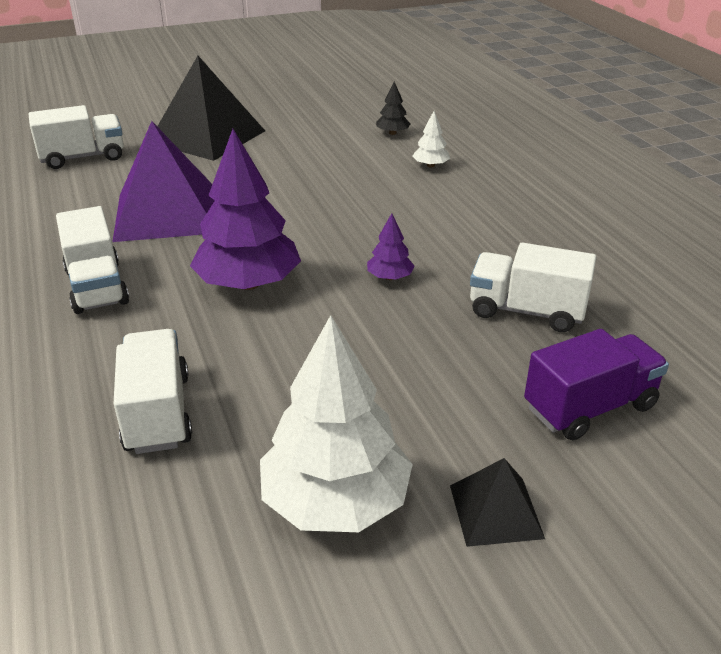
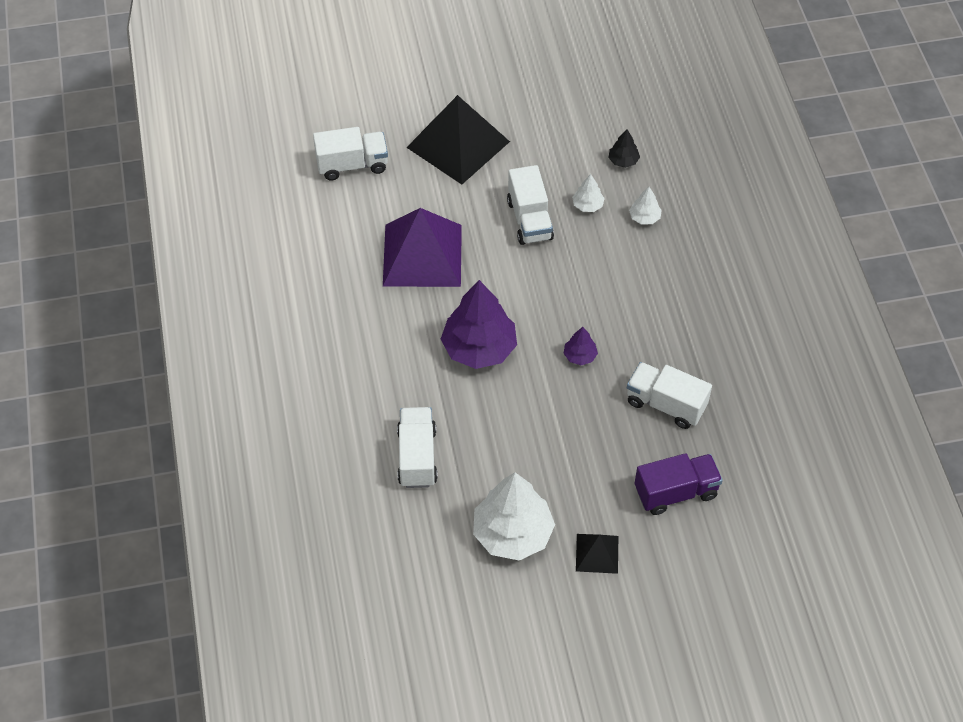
camera: 10 degrees right, 20 degrees up
(97, 287) = (374, 336): white truck -> white truck (529, 220)
(362, 163) = (587, 205): none -> white tree

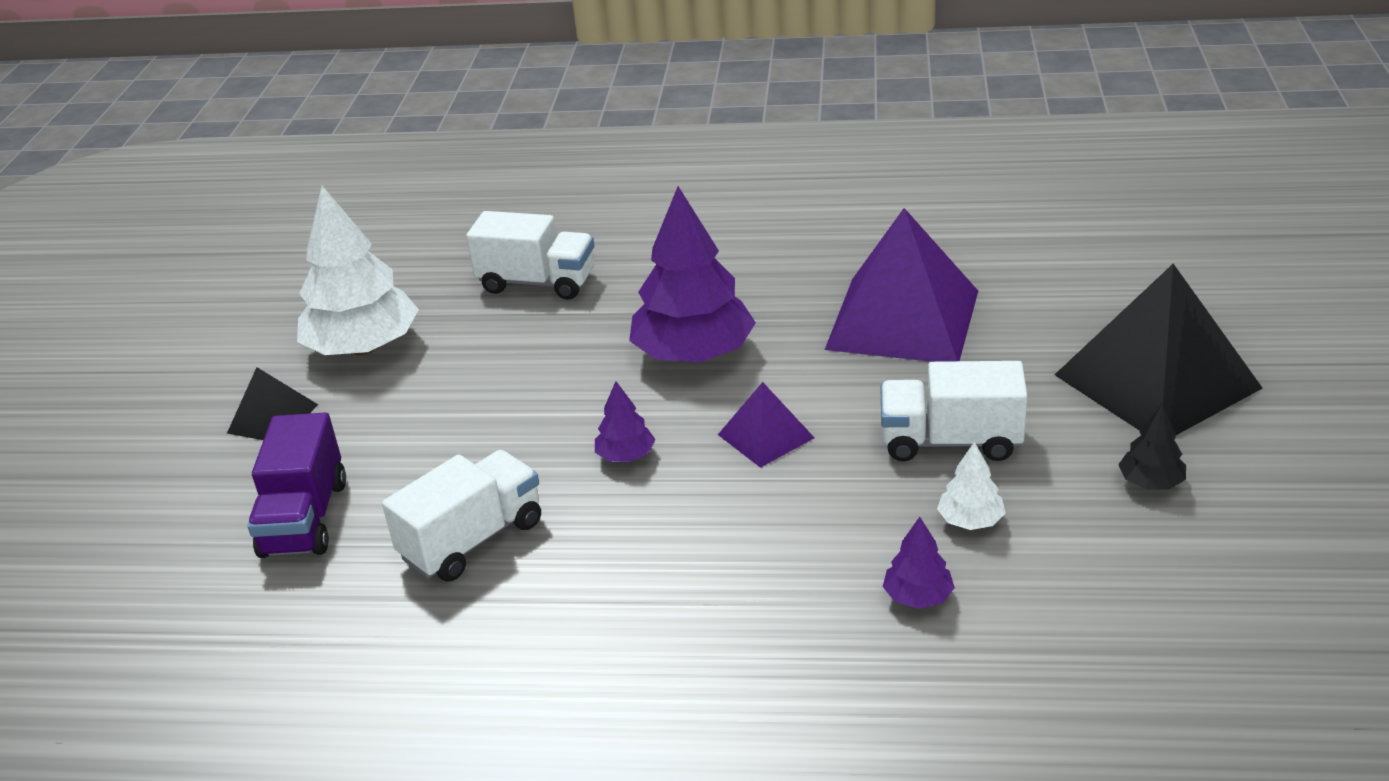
camera: 110 degrees right, 20 degrees down
(352, 165) = (1117, 270): white truck -> none
(546, 297) = (765, 436): none -> purple pyramid
(623, 161) = (1087, 594): black tree -> black tree (1150, 482)
(644, 217) = (918, 597): white tree -> purple tree

